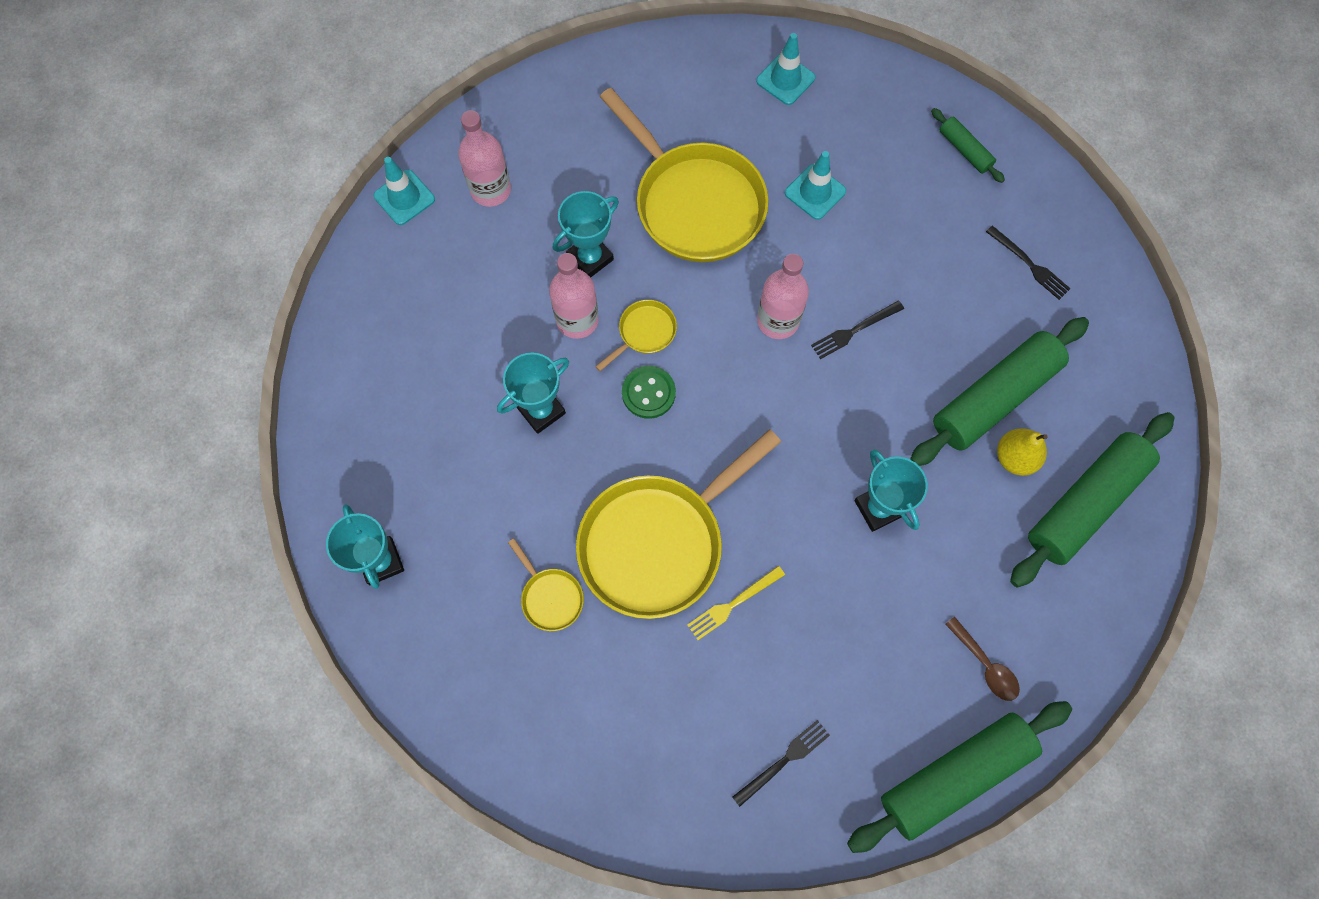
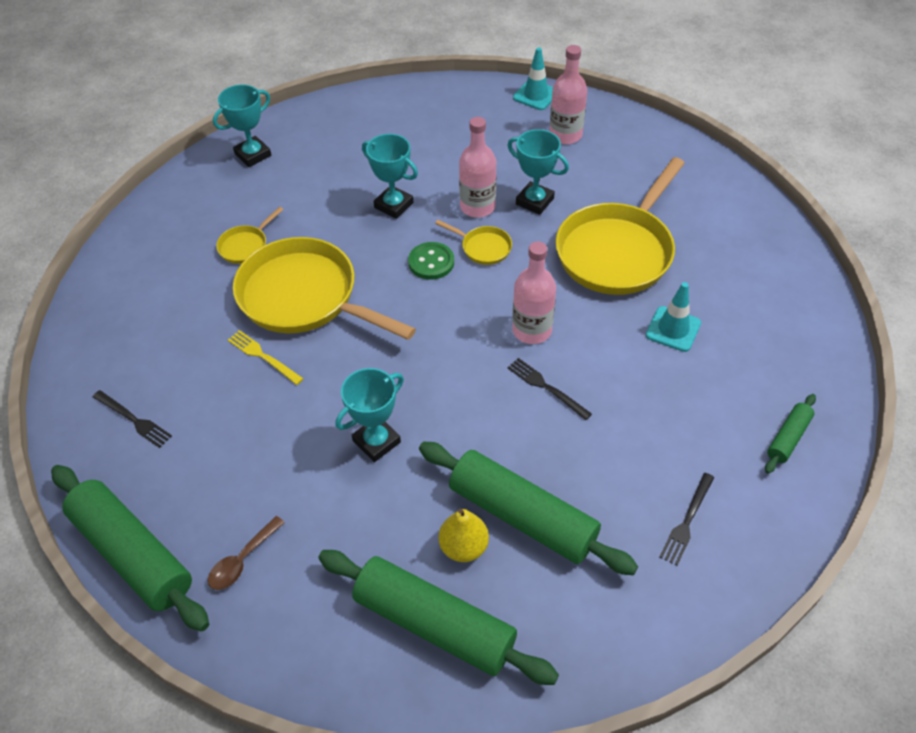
camera: 75 degrees right, 20 degrees down
(785, 79) = (777, 283): turquoise traffic cone -> none

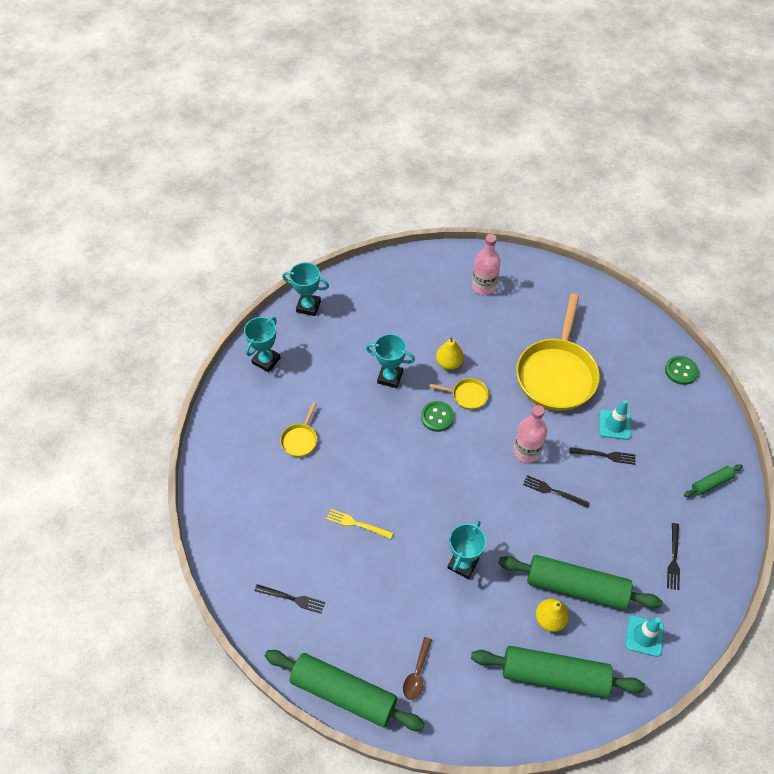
camera: 20 degrees left, 5 degrees up
(304, 297) = (363, 469): yellow pan -> none
(477, 207) = (449, 363): pink bottle -> yellow pear
(534, 201) = (486, 348): turquoise trophy -> turquoise trophy (308, 306)
(536, 95) = (449, 256): turquoise traffic cone -> turquoise traffic cone (644, 636)
(641, 362) = (605, 455): none -> black fork
(788, 438) = (711, 483): green rolling pin -> green rolling pin turned 45 degrees clockwise
(800, 288) = (681, 371): none -> green button

